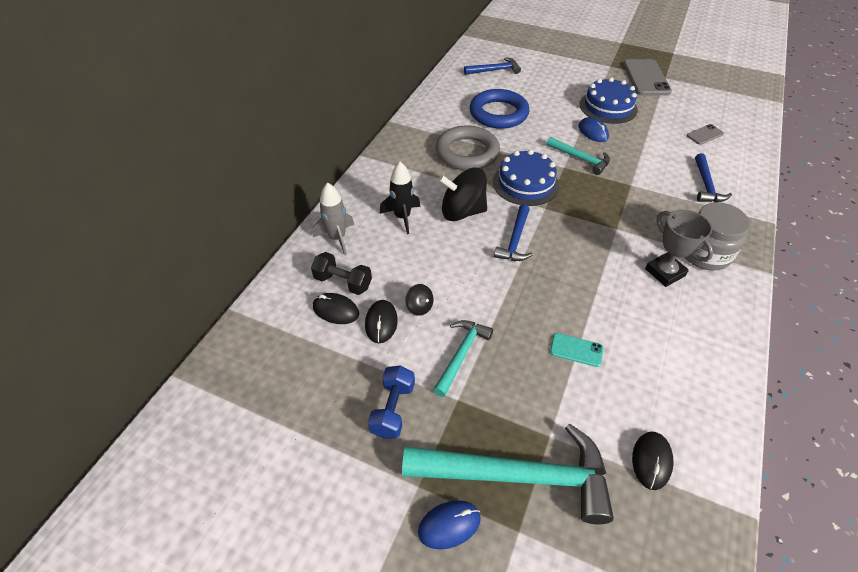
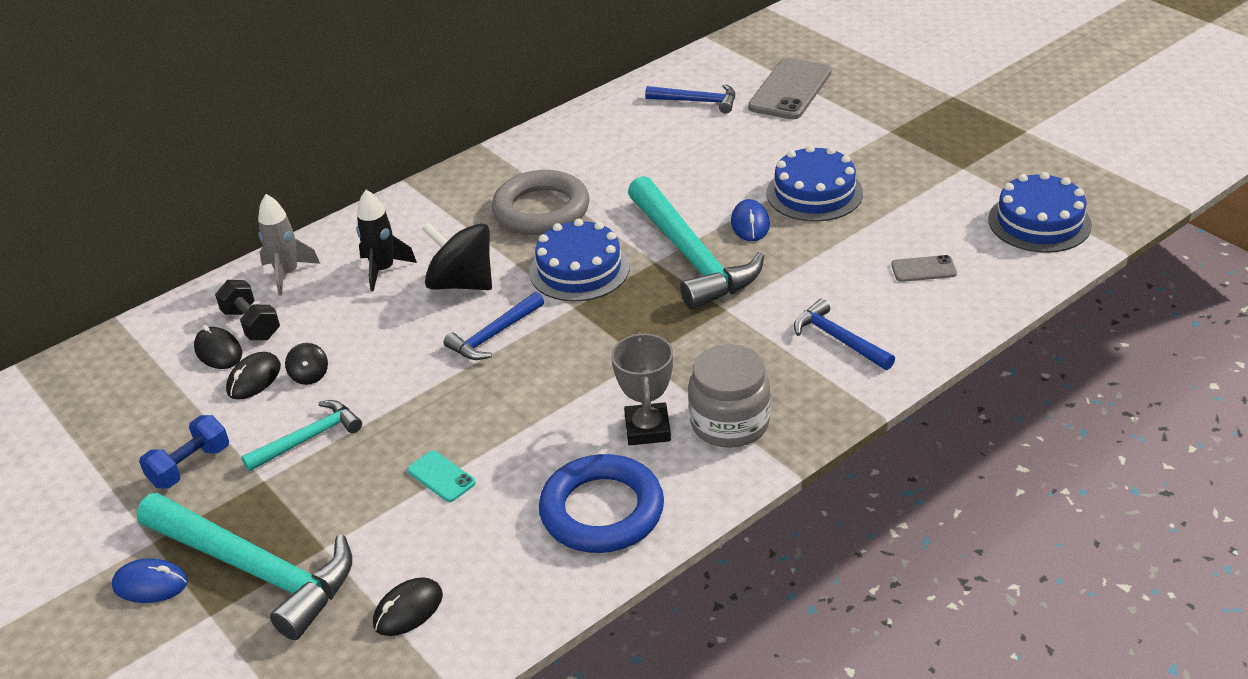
camera: 30 degrees right, 10 degrees down
(498, 113) = (638, 166): blue ring -> blue ring (602, 511)
(580, 159) = (690, 256): turquoise hammer -> turquoise hammer, size x1.92
(646, 78) = (928, 162): grey phone -> grey phone (790, 90)
(706, 185) = (838, 339): blue hammer -> blue hammer turned 105 degrees clockwise
(729, 97) = (1039, 222): none -> blue cake

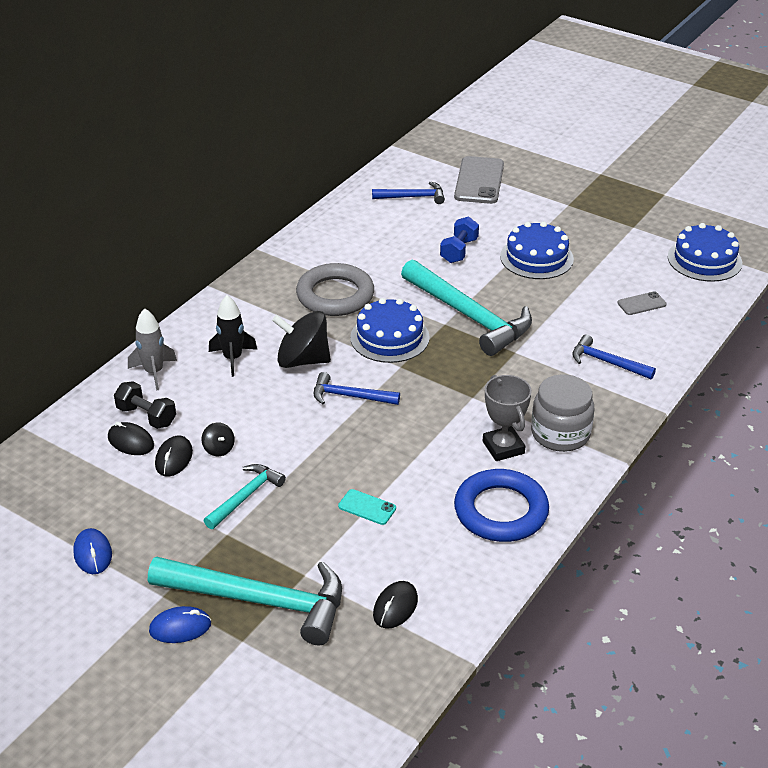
camera: 20 degrees left, 0 degrees up
(190, 466) = (160, 534): blue dumbbell -> blue dumbbell (459, 251)
(493, 335) = (350, 396): blue hammer -> blue hammer turned 75 degrees clockwise
(750, 224) = (501, 286): blue mouse -> blue mouse (93, 554)

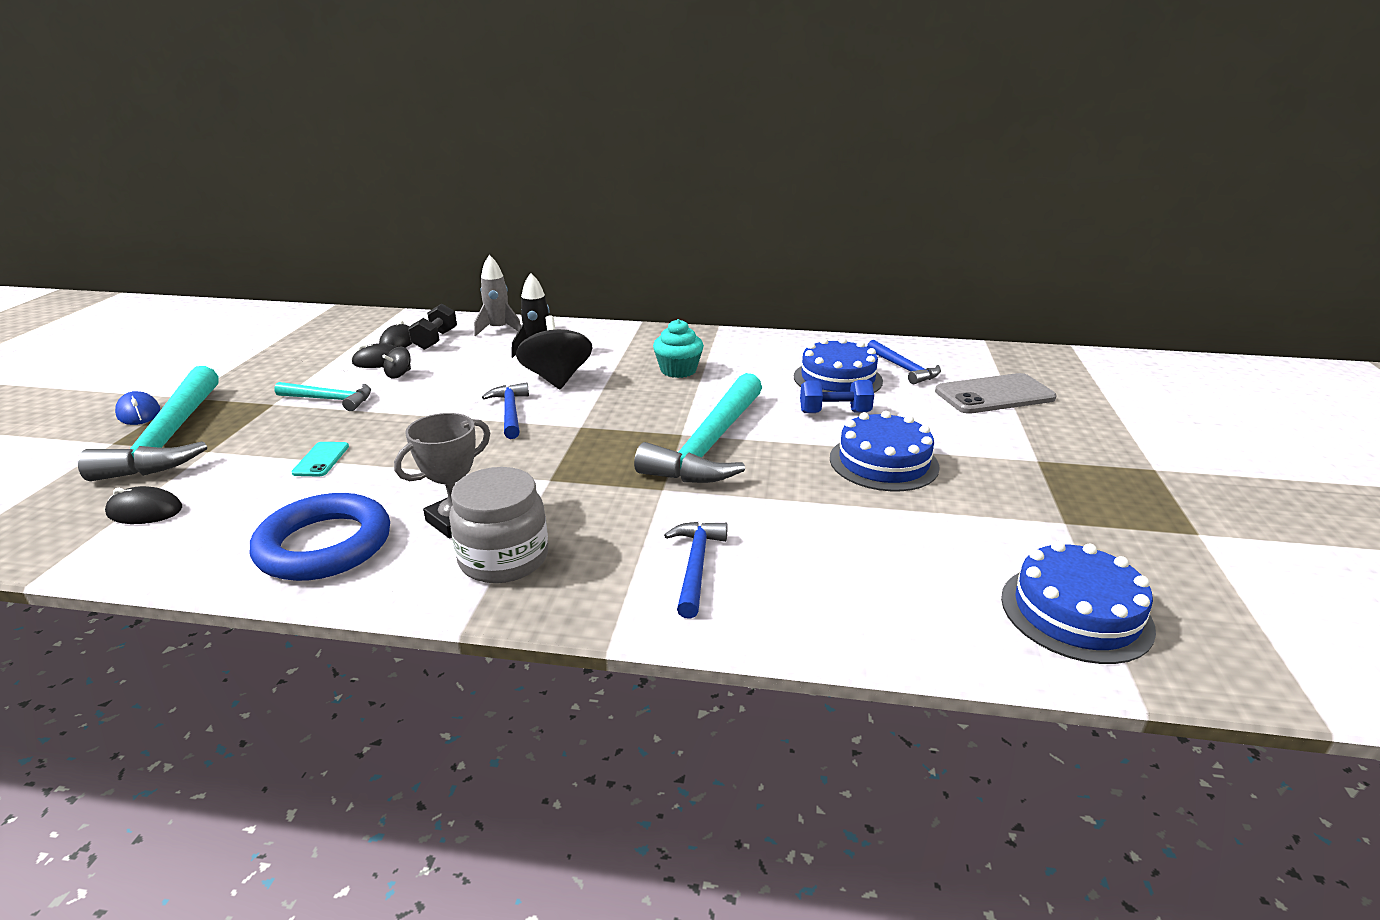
camera: 65 degrees right, 10 degrees down
(93, 554) = (245, 361): blue mouse -> none
(335, 295) = (678, 370): grey ring -> turquoise cupcake
(389, 337) = (629, 410): blue cake -> blue cake (837, 379)
(641, 304) = (873, 569): grey phone -> none

